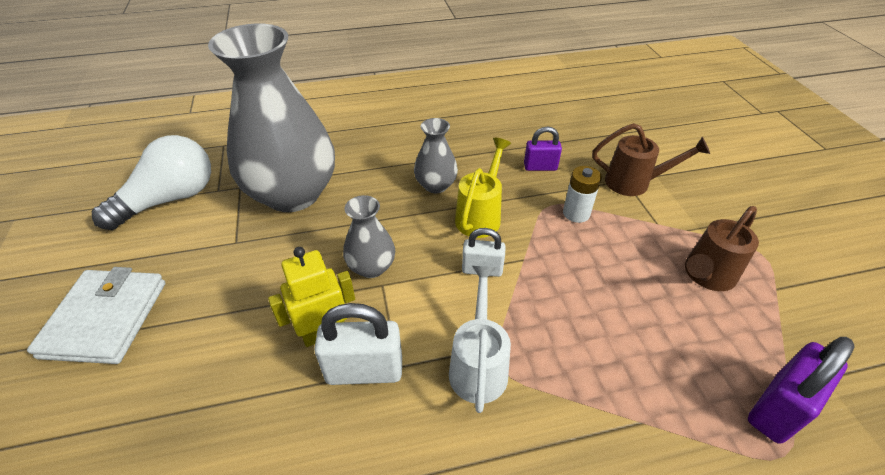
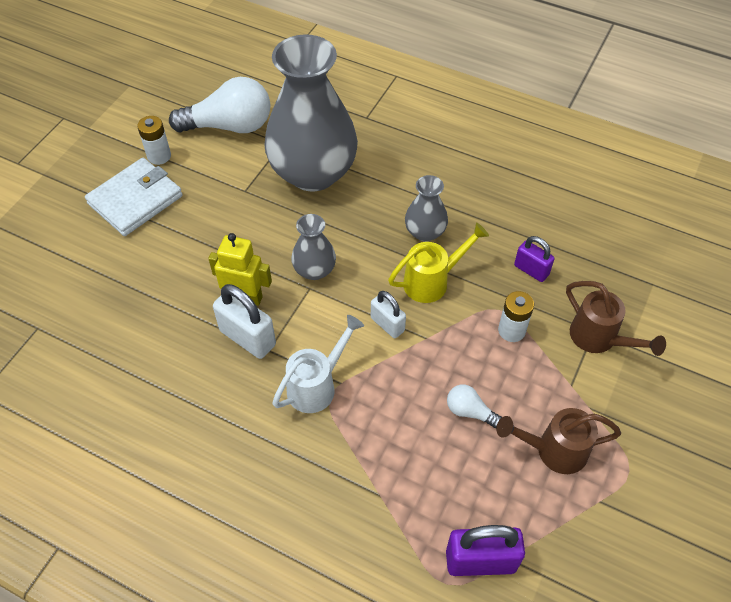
camera: 40 degrees right, 10 degrees up
(104, 262) = (159, 156): none -> white battery
(620, 291) = (470, 411): none -> white light bulb

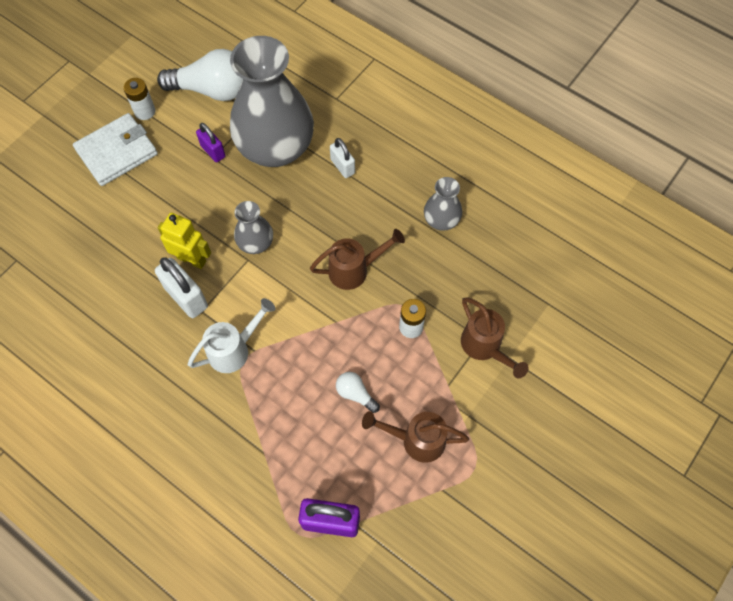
camera: 10 degrees right, 10 degrees up
(387, 324) = (306, 304): white padlock -> white padlock (342, 166)
(425, 232) = (360, 222): grey vase -> grey vase (441, 220)
(432, 281) = (354, 270): yellow watering can -> brown watering can
(531, 270) = (444, 273): purple padlock -> purple padlock (213, 151)

